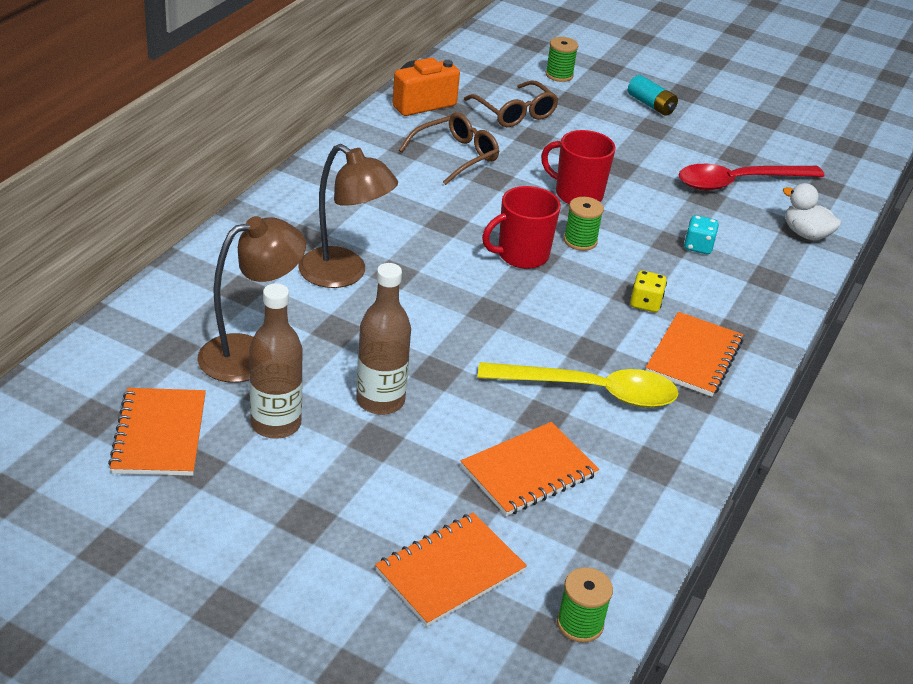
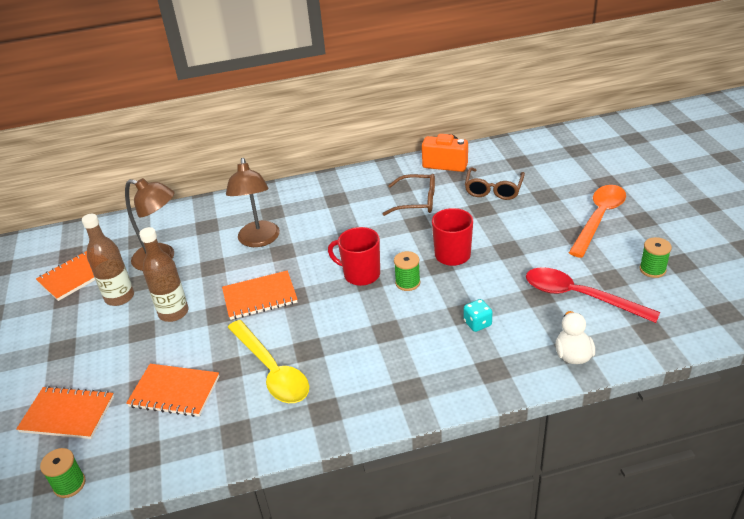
camera: 55 degrees right, 0 degrees up
(559, 75) = (562, 176): green spool -> green spool (652, 269)
(645, 303) = (384, 340): yellow dice -> none
(650, 105) = (599, 218): turquoise battery -> orange spoon
(694, 356) = (360, 388): orange notebook -> orange notebook (260, 297)

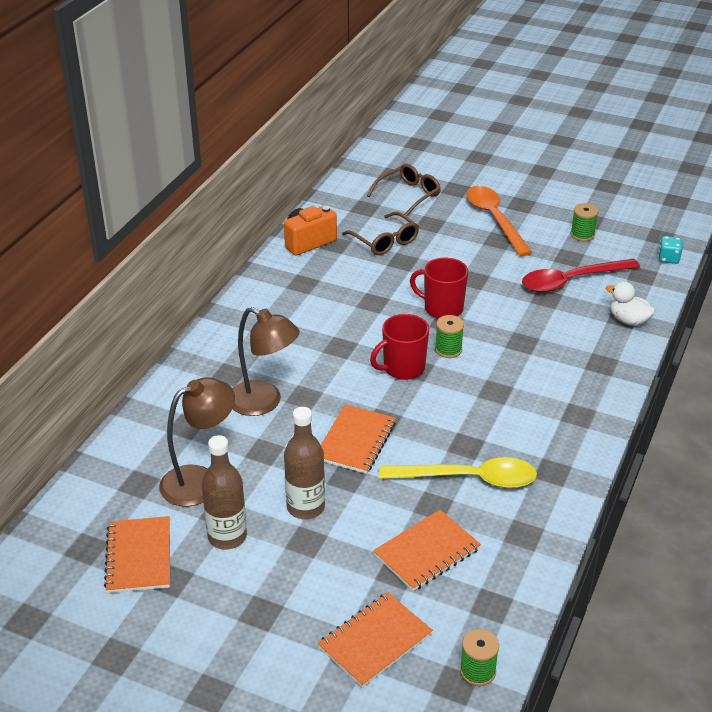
camera: 55 degrees left, 0 degrees up
(417, 201) = (341, 286): brown glasses -> brown glasses (409, 195)
(477, 323) = (543, 342): turquoise dice -> turquoise dice (668, 258)

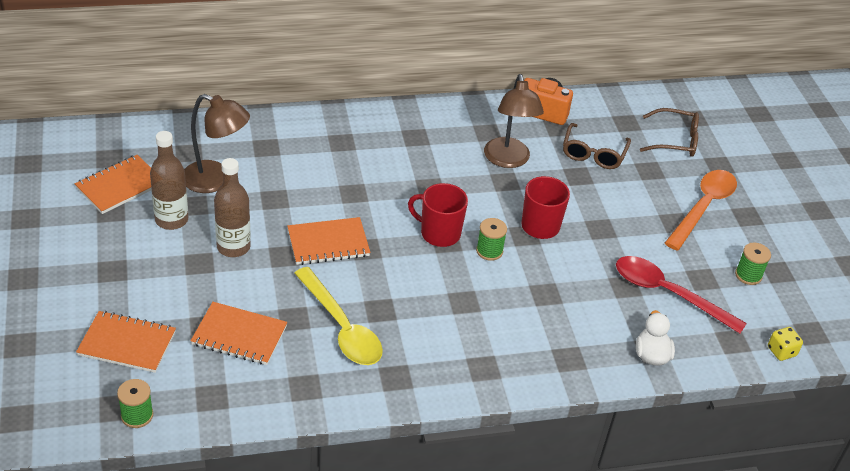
camera: 50 degrees right, 5 degrees up
(264, 403) = (326, 175): brown lamp -> brown lamp (508, 160)
(668, 258) = (781, 351): turquoise dice -> yellow dice

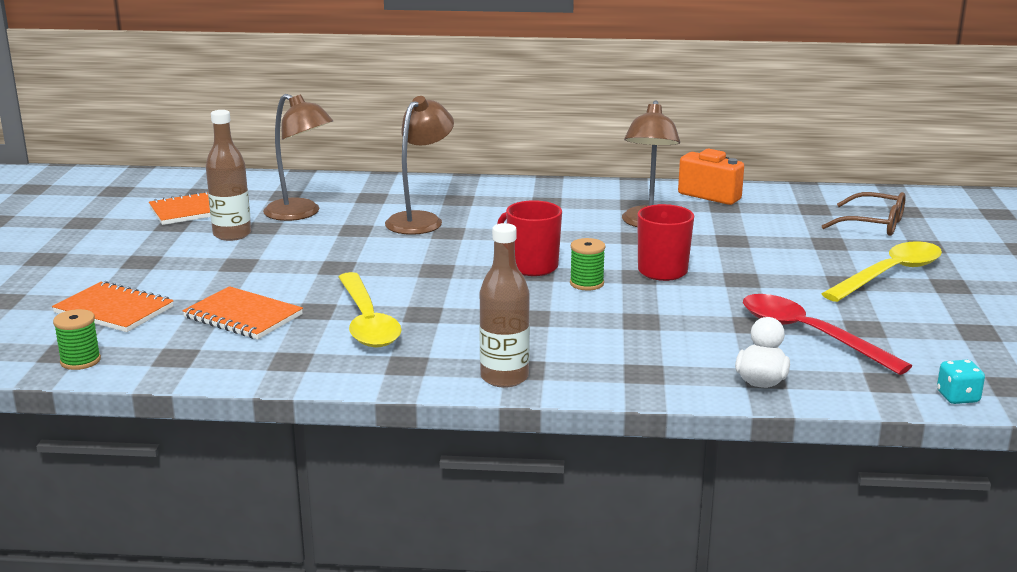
camera: 20 degrees right, 20 degrees down
(233, 247) = (285, 257): brown bottle -> brown bottle (504, 377)
(323, 177) = (420, 220): none -> brown lamp
(328, 243) = (394, 263): orange notebook -> none
(593, 154) = (760, 226): brown glasses -> none
(703, 207) = (889, 274): orange spoon -> yellow spoon
(748, 275) = (932, 330): green spool -> none
(781, 351) = (957, 397): yellow dice -> turquoise dice

